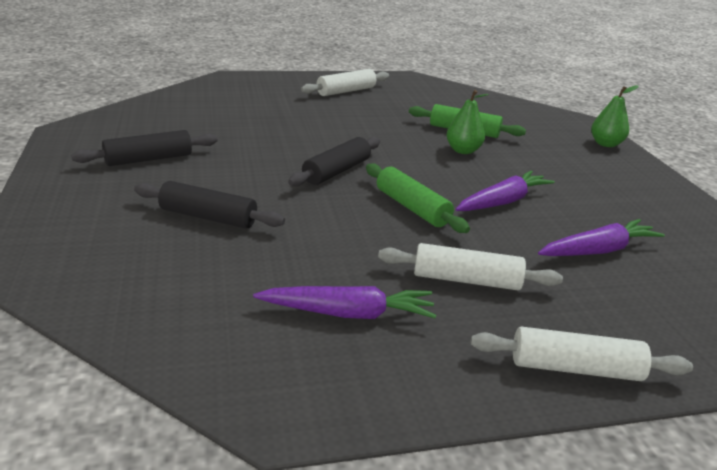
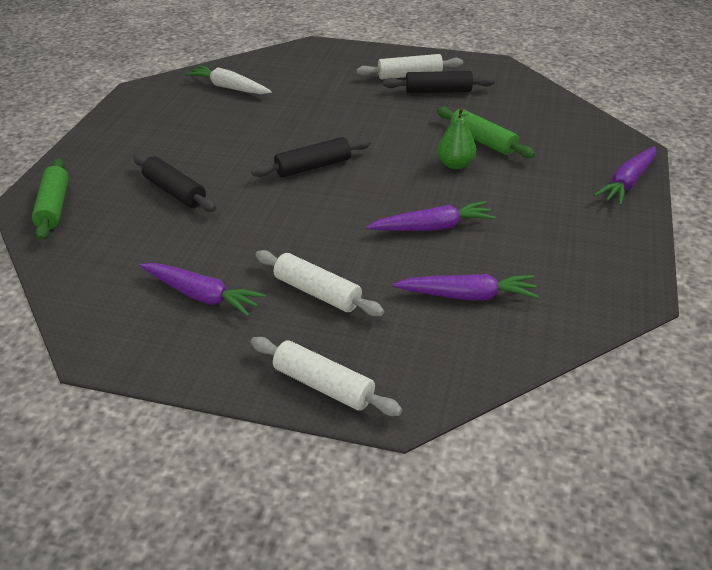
camera: 30 degrees right, 10 degrees up
(149, 159) = (175, 128): black rolling pin -> black rolling pin (438, 91)
(175, 118) = (228, 87): none -> white carrot
(412, 208) = (342, 216): green rolling pin -> green rolling pin (54, 207)
(605, 144) = (627, 183): green pear -> purple carrot

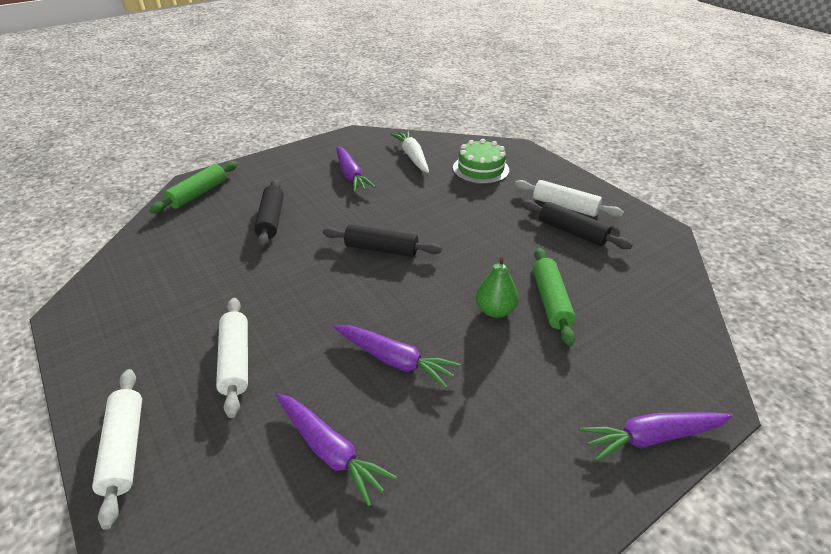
camera: 40 degrees right, 0 degrees up
(202, 296) = (173, 311): purple carrot -> purple carrot (351, 175)
(305, 74) = (480, 169): none -> green cake

